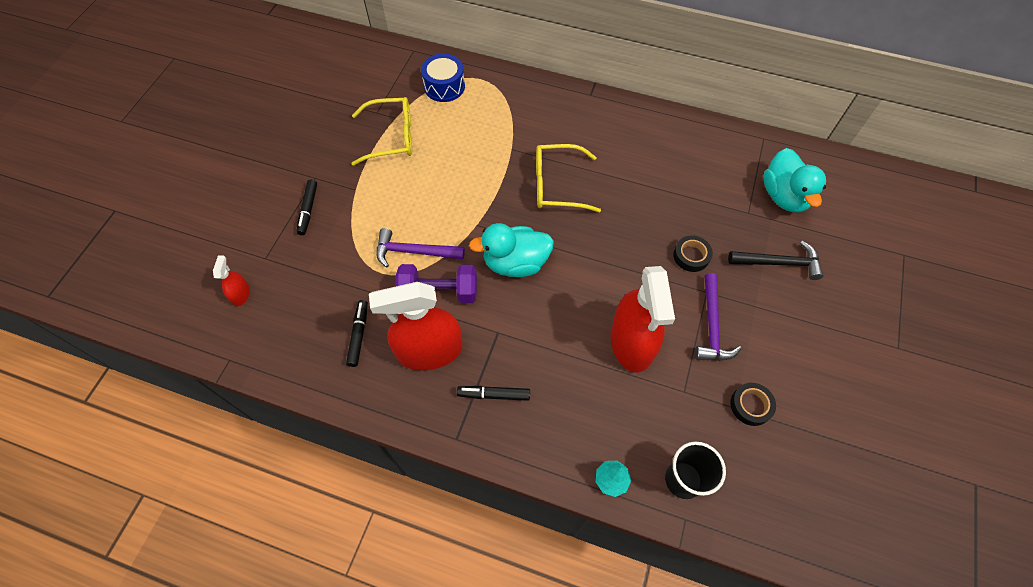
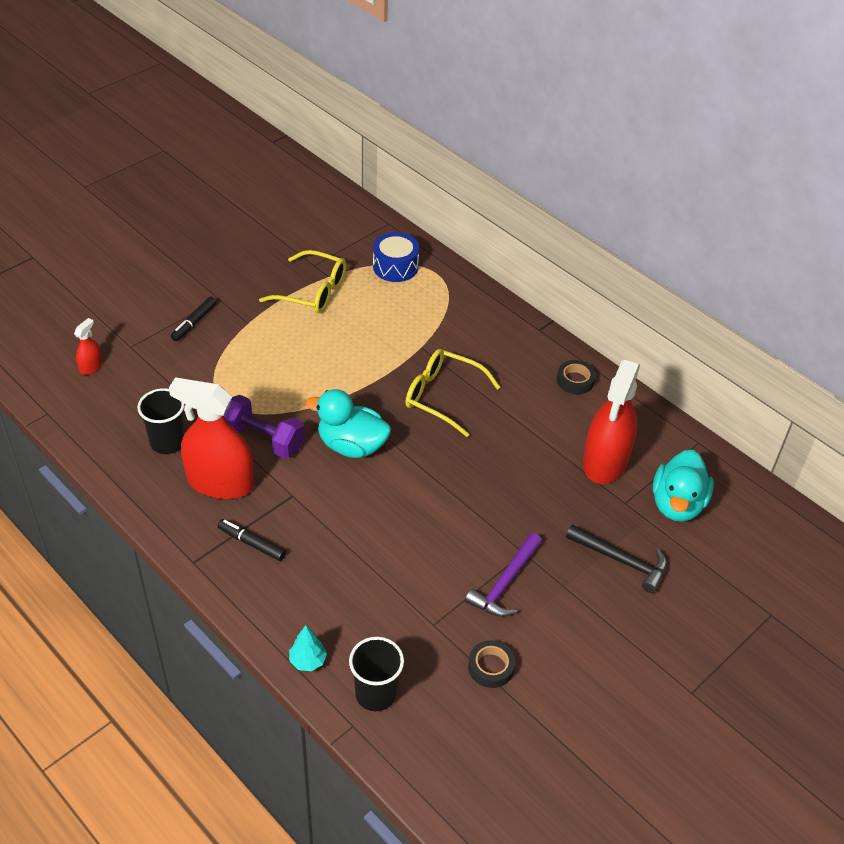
camera: 25 degrees right, 15 degrees down
(359, 335) = (167, 442): black marker -> black cup
(414, 252) = (264, 396): purple hammer -> none
(631, 342) = (413, 560): red spray bottle -> red spray bottle (605, 461)
(691, 256) = (532, 514): black tape -> black tape (575, 380)

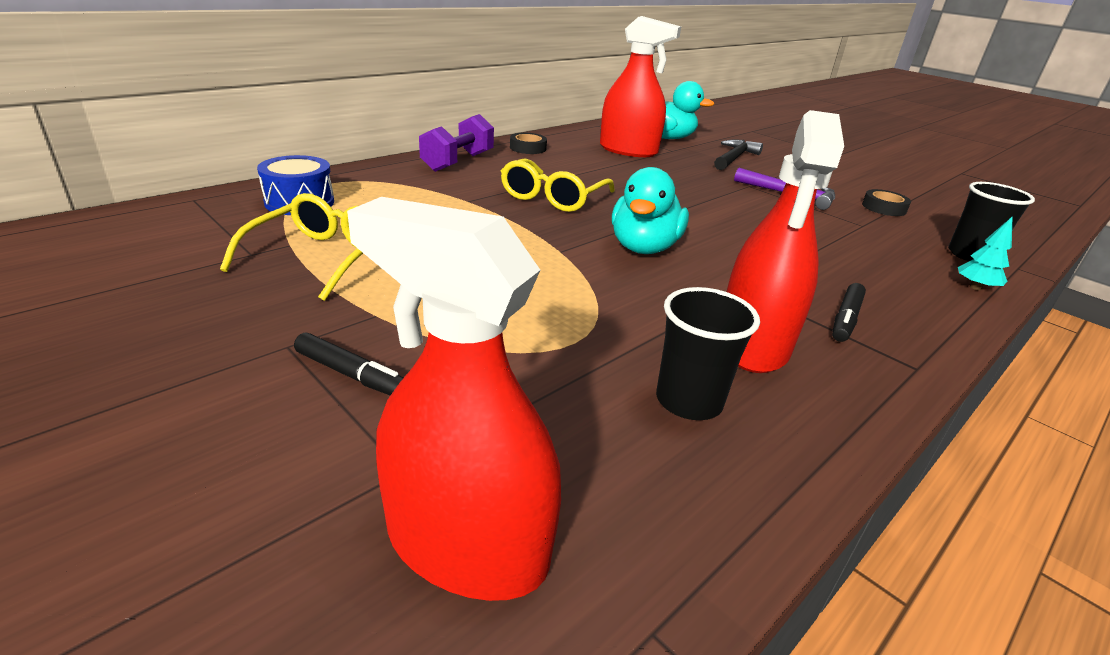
camera: 90 degrees left, 15 degrees down
(91, 366) = (466, 545): red spray bottle -> red spray bottle, size x2.29
(263, 439) = (651, 307): purple dumbbell -> purple dumbbell (458, 162)

